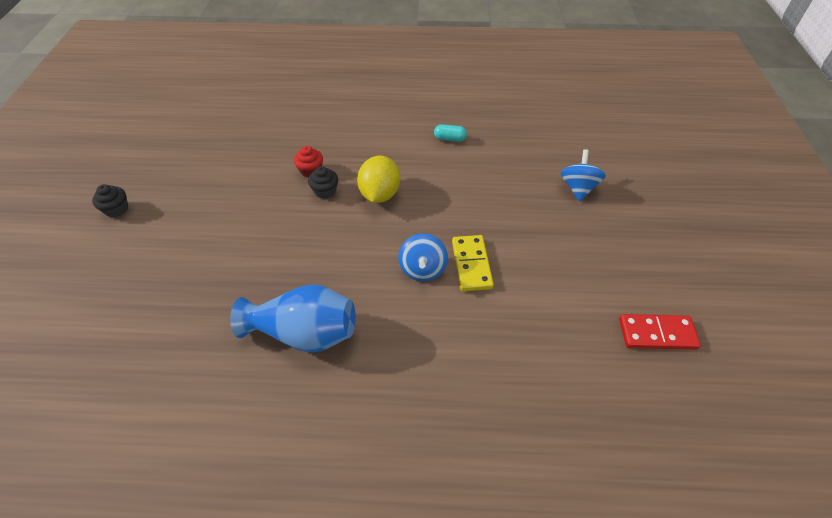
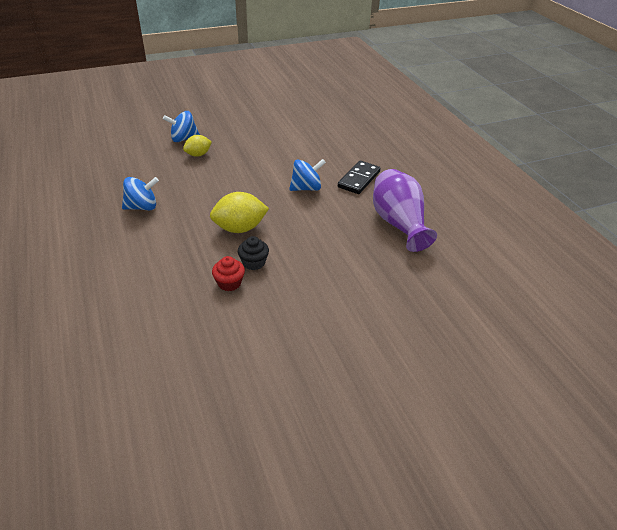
camera: 115 degrees left, 10 degrees down
(117, 209) = (377, 424): black cupcake -> none
(304, 333) = (399, 224): blue vase -> purple vase
(416, 333) = (359, 179): none -> black domino
(450, 139) = (142, 207): turquoise capsule -> blue spinning top
(471, 264) = (288, 169): yellow domino -> none
(536, 193) = (198, 155): none -> yellow lemon
(657, 333) = (295, 107): red domino -> none

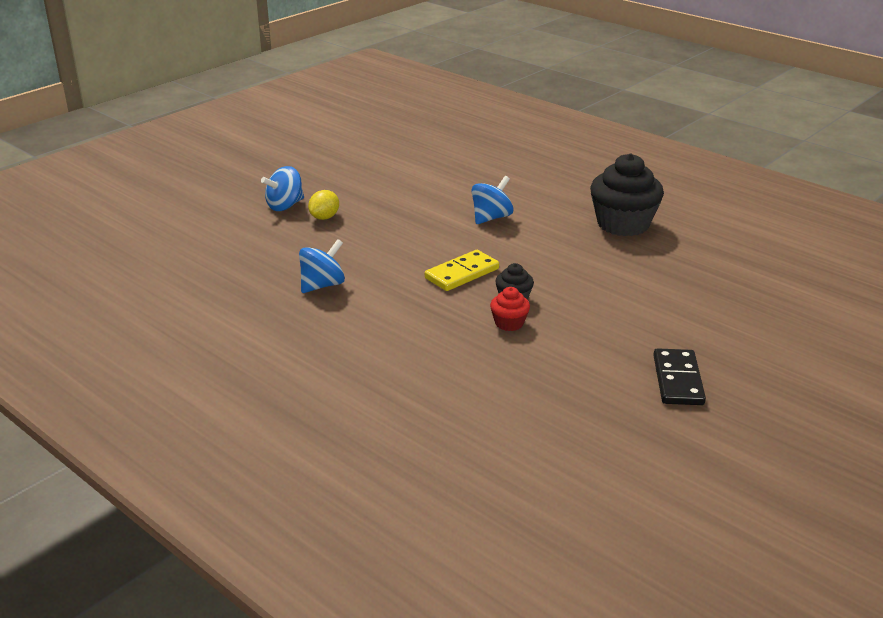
camera: 25 degrees left, 10 degrees down
(240, 228) = (462, 274): yellow lemon -> yellow domino
(359, 179) = (539, 195): black domino -> black domino (678, 380)
(399, 224) = (623, 224): purple vase -> black cupcake

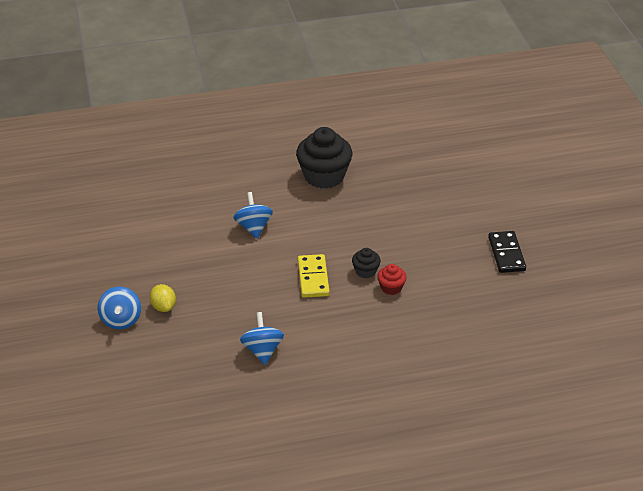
camera: 55 degrees left, 10 degrees up
(678, 380) = (506, 254): black domino -> black domino turned 45 degrees clockwise

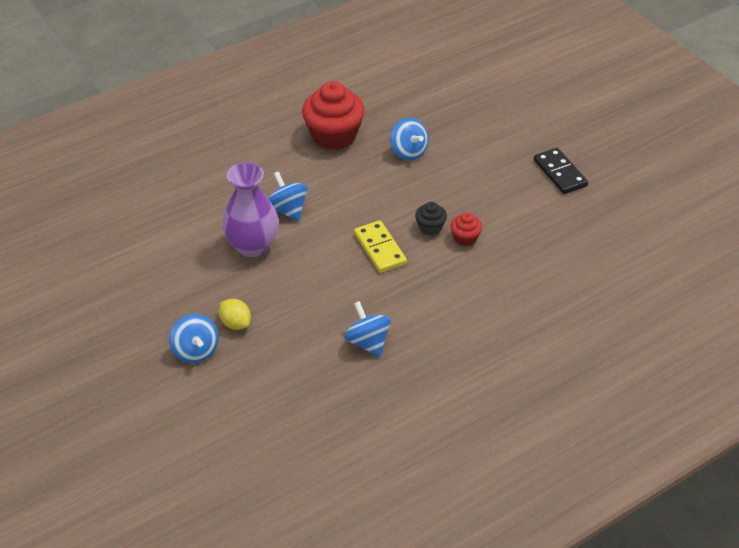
camera: 20 degrees left, 5 degrees up
(209, 249) = (252, 245): none -> purple vase
(324, 176) = (334, 136): black cupcake -> red cupcake
(381, 204) = (408, 152): none -> blue spinning top

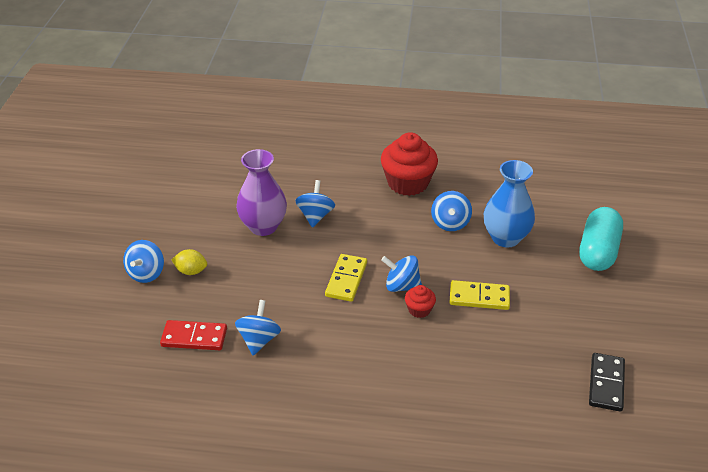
camera: 40 degrees right, 5 degrees down
(235, 323) = (191, 271): yellow lemon -> yellow lemon turned 75 degrees counterclockwise
(311, 376) = (194, 337): none -> red domino
(430, 227) = (402, 286): black cupcake -> blue spinning top
(465, 140) = (505, 238): none -> blue vase
(498, 201) = (479, 297): none -> yellow domino
(543, 113) = (598, 251): none -> turquoise capsule
(560, 173) = (558, 305): black domino -> black domino (606, 384)

